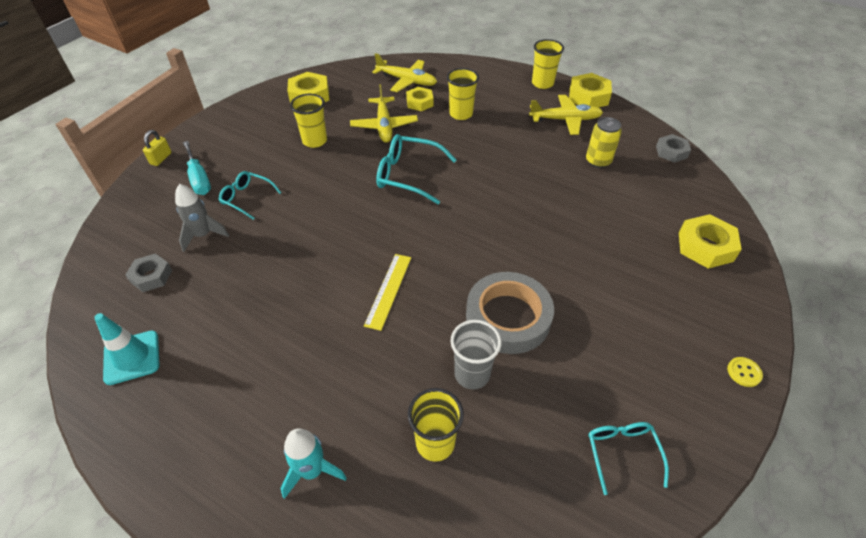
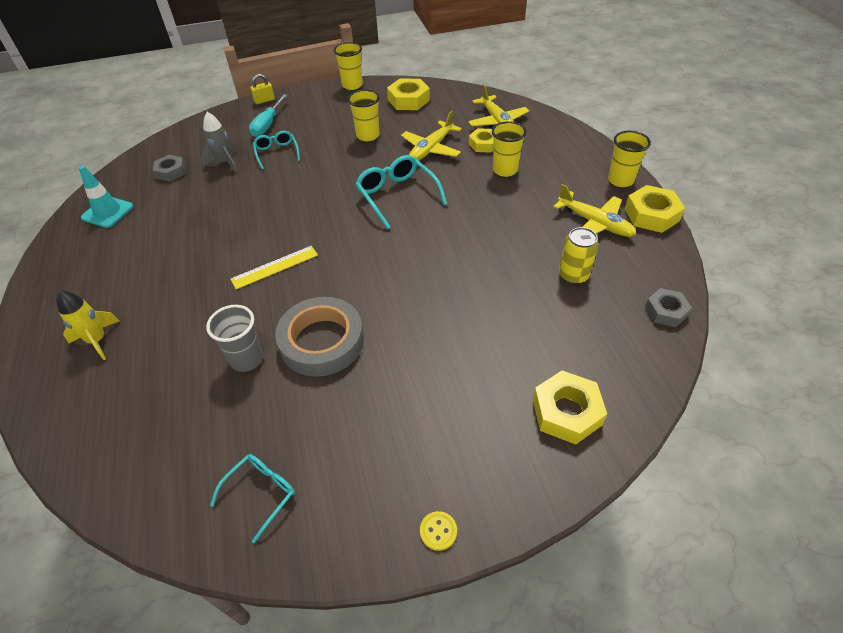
camera: 45 degrees right, 0 degrees up
(312, 471) = (97, 340): turquoise rocket -> yellow rocket
(435, 443) = (170, 381): yellow cup -> yellow cup (352, 85)

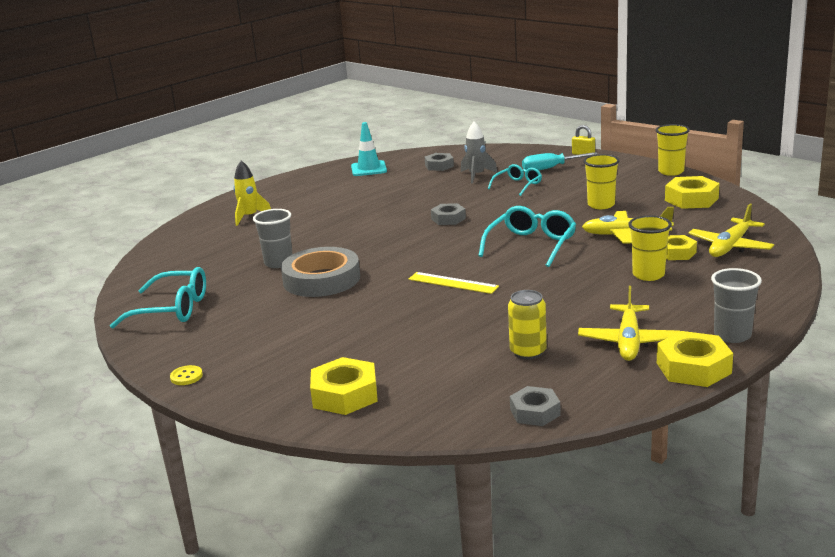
camera: 60 degrees right, 25 degrees down
(261, 493) = (172, 309): turquoise glasses -> turquoise glasses, size x1.61
(275, 267) = (380, 236): yellow ruler -> yellow ruler (453, 283)
(291, 214) = (448, 219): none -> grey nut
(620, 180) = (732, 335): yellow cup -> grey cup

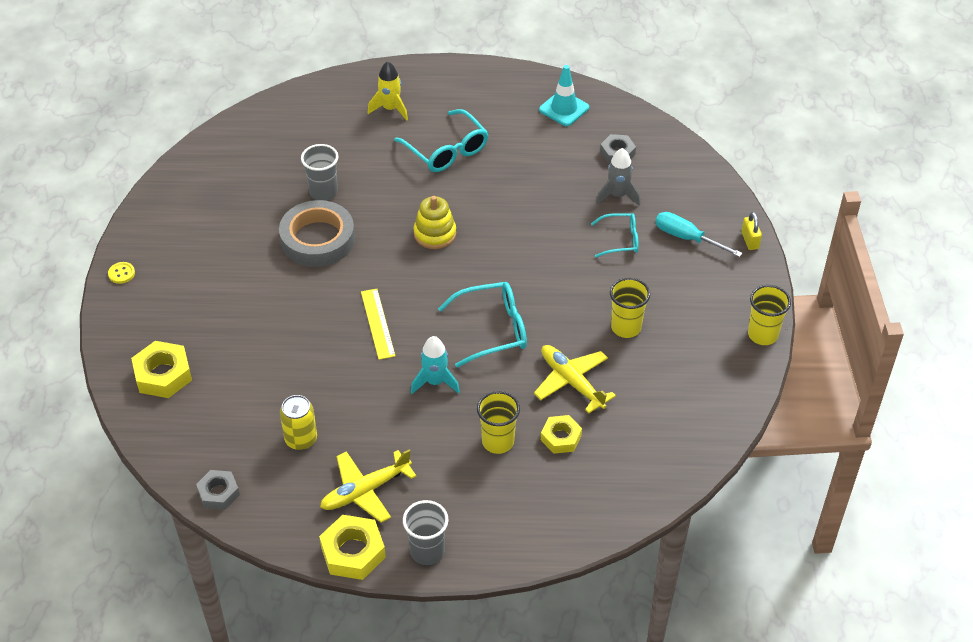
camera: 45 degrees right, 25 degrees up
(172, 309) = (202, 190): turquoise glasses -> turquoise glasses (447, 150)
(400, 237) = (435, 234): none -> yellow stacking toy
(448, 219) = (500, 240): grey nut -> none
(550, 279) = (435, 382): none -> turquoise rocket
(691, 199) = (700, 387): yellow nut -> none
(730, 246) = (608, 469): yellow plane -> none

